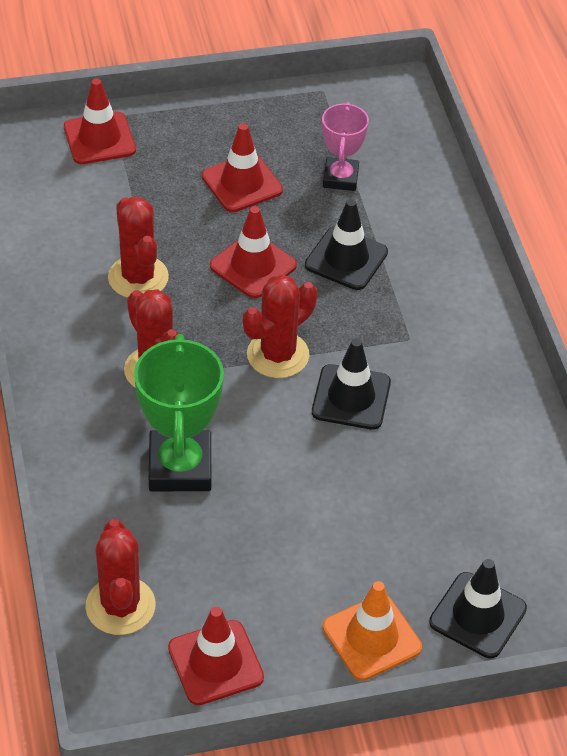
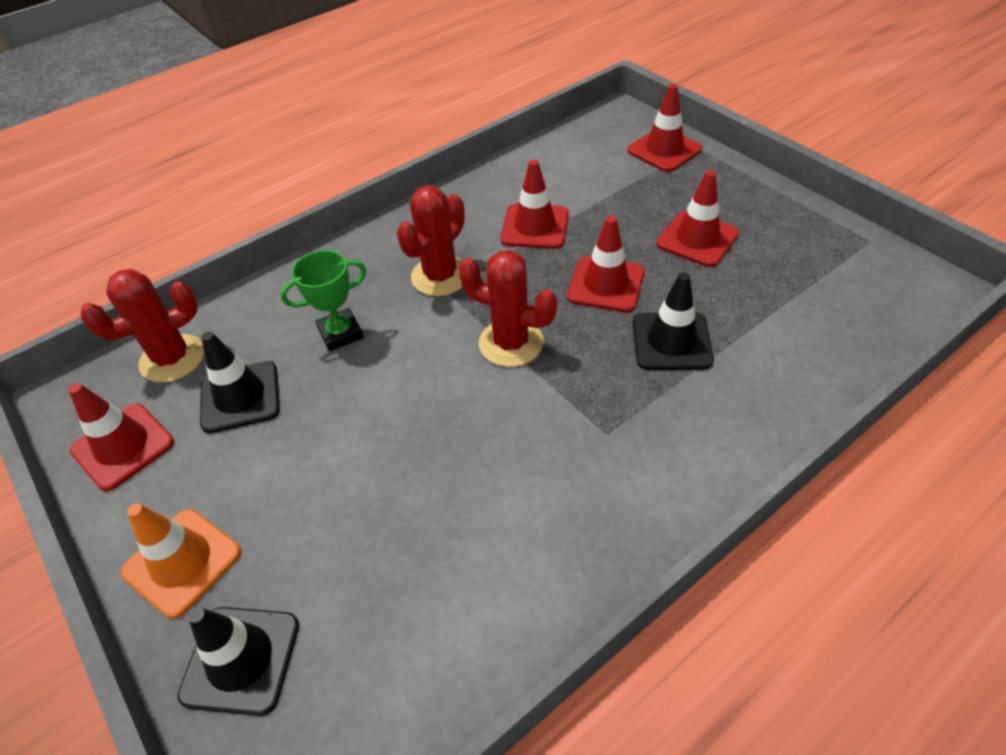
camera: 70 degrees right, 0 degrees up
(138, 277) = (535, 227): red cactus -> red traffic cone
(180, 467) = (340, 333): green trophy -> green trophy, size x0.62
(340, 178) = (771, 296): pink trophy -> none
(351, 397) = (493, 417): black traffic cone -> black traffic cone (240, 397)

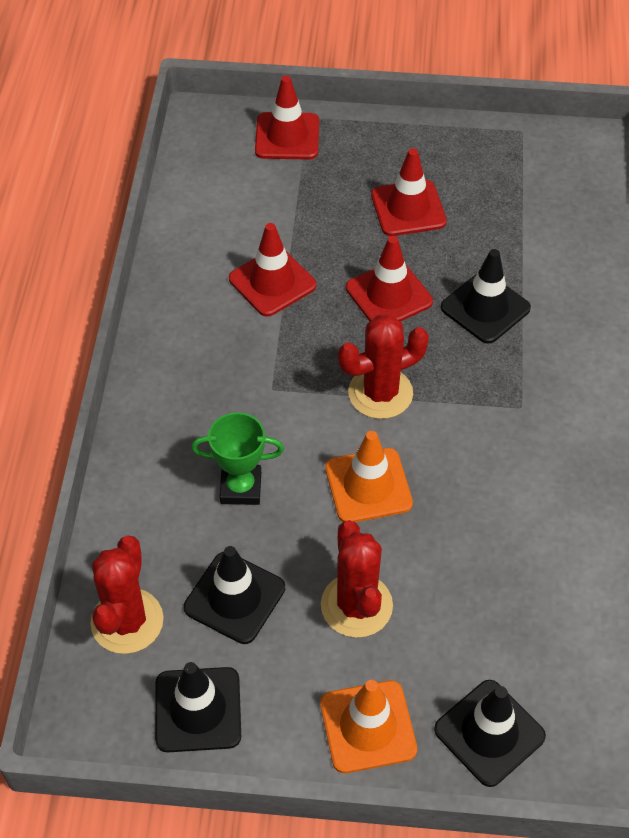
camera: 50 degrees left, 5 degrees up
(123, 446) = (198, 710): red traffic cone -> black traffic cone
(340, 333) = (241, 488): green trophy -> green trophy turned 75 degrees clockwise
(417, 397) = (368, 486): none -> orange traffic cone
(440, 276) = (254, 381): red cactus -> red cactus (356, 605)

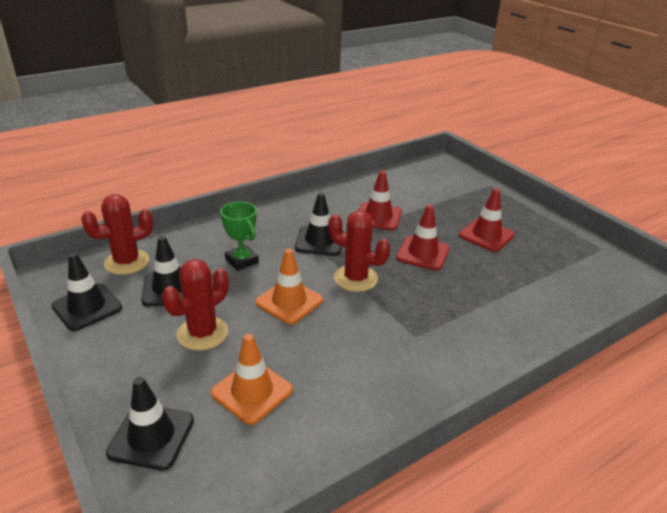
camera: 50 degrees right, 20 degrees down
(287, 136) = (468, 184): red traffic cone -> none
(368, 726) = (118, 376): orange traffic cone -> orange traffic cone (252, 391)
(485, 308) = (464, 289): black traffic cone -> black traffic cone (319, 241)

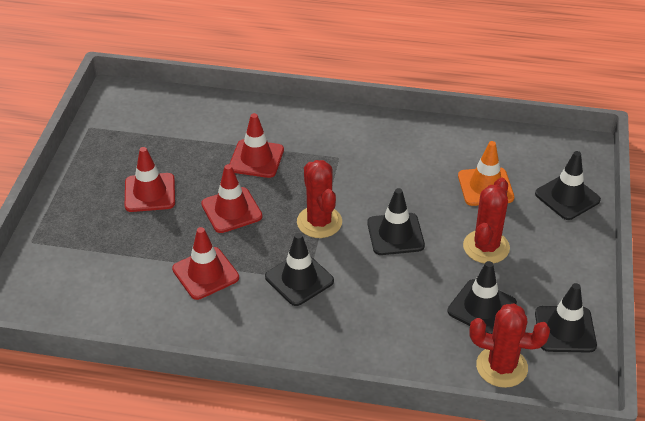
camera: 135 degrees left, 10 degrees up
(202, 333) = (486, 247): red cactus -> red cactus turned 60 degrees counterclockwise
(241, 261) = (393, 300): green trophy -> none
(289, 301) = (395, 234): orange traffic cone -> black traffic cone
(468, 294) = (256, 159): none -> red traffic cone

